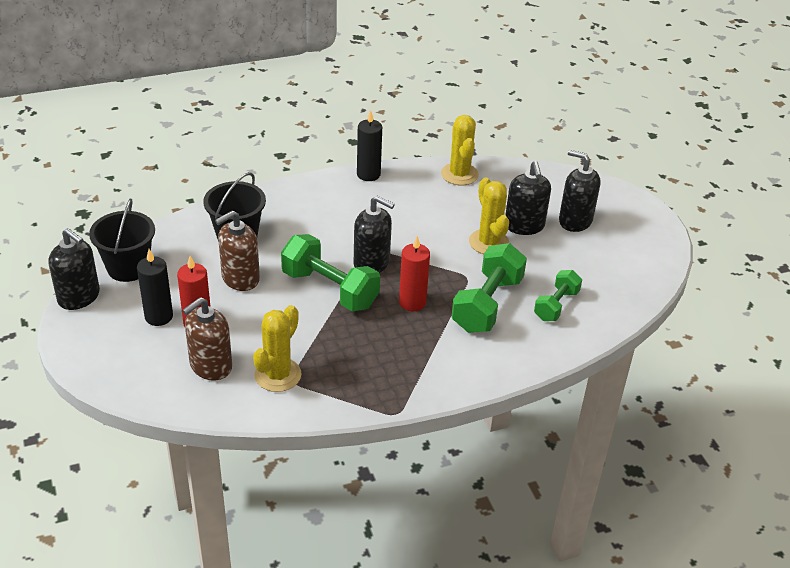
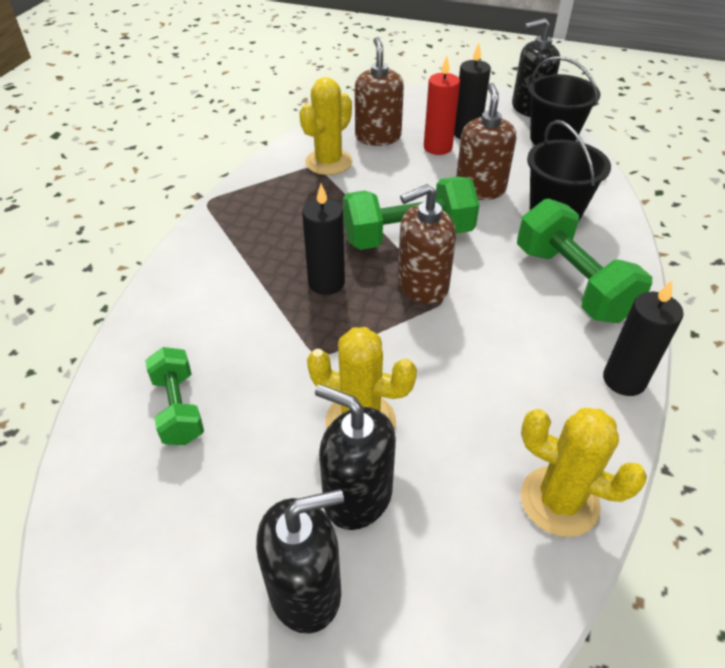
camera: 130 degrees right, 5 degrees up
(278, 375) = (328, 162): yellow cactus -> yellow cactus turned 60 degrees clockwise
(372, 263) = (422, 285): black soap dispenser -> brown soap dispenser
(412, 302) = (326, 283): red candle -> black candle
(487, 304) = (255, 342): green dumbbell -> green dumbbell (572, 283)

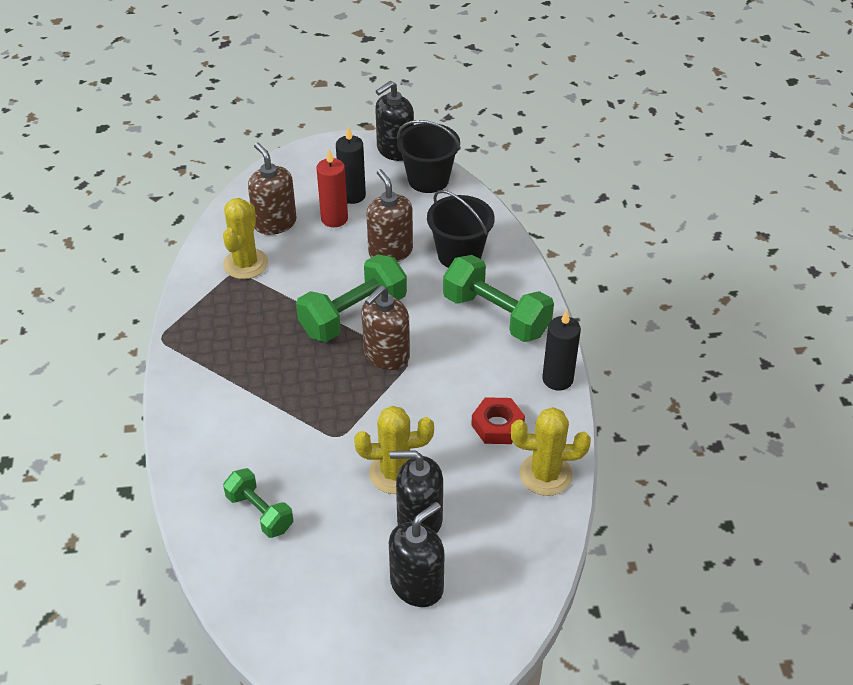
camera: 25 degrees left, 0 degrees up
(326, 283) = (310, 378): black candle -> none
(519, 410) = (497, 425): none -> red nut

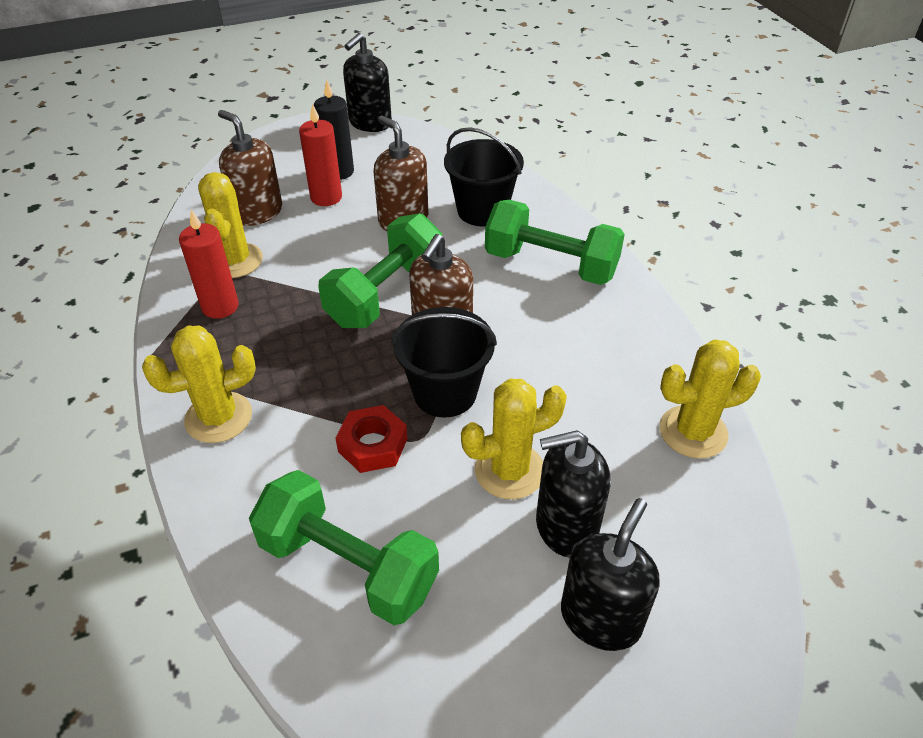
camera: 15 degrees left, 0 degrees up
(201, 389) = (218, 417): none -> yellow cactus
(224, 301) = (220, 306): none -> red candle
(260, 512) = (348, 566): green dumbbell -> green dumbbell, size x1.66
(428, 180) = (417, 144): black bucket -> black bucket (445, 393)
(497, 425) = (608, 386): red nut -> red nut (372, 445)
(557, 379) = (652, 320): black candle -> none

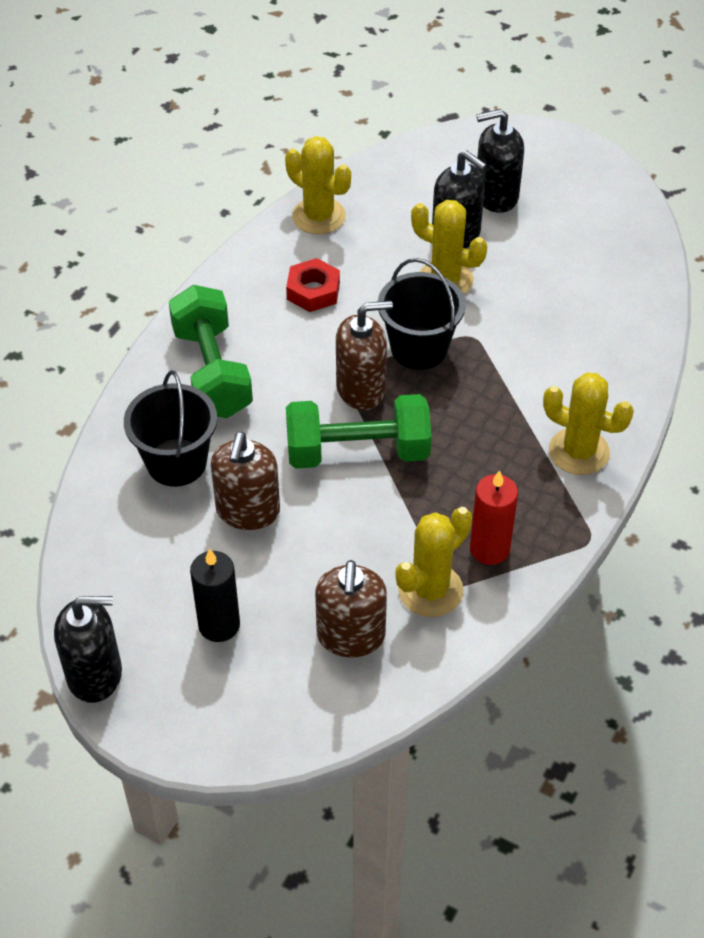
camera: 130 degrees left, 5 degrees up
(326, 197) = (272, 599): red candle -> none
(348, 566) = (590, 307): green dumbbell -> none
(372, 445) = (503, 355): red nut -> red nut (313, 291)

